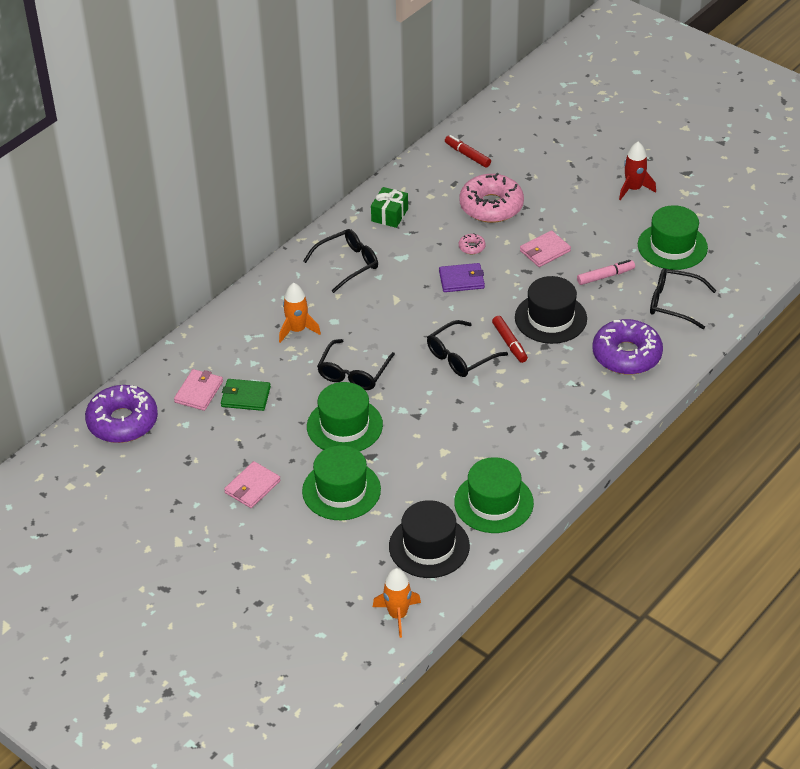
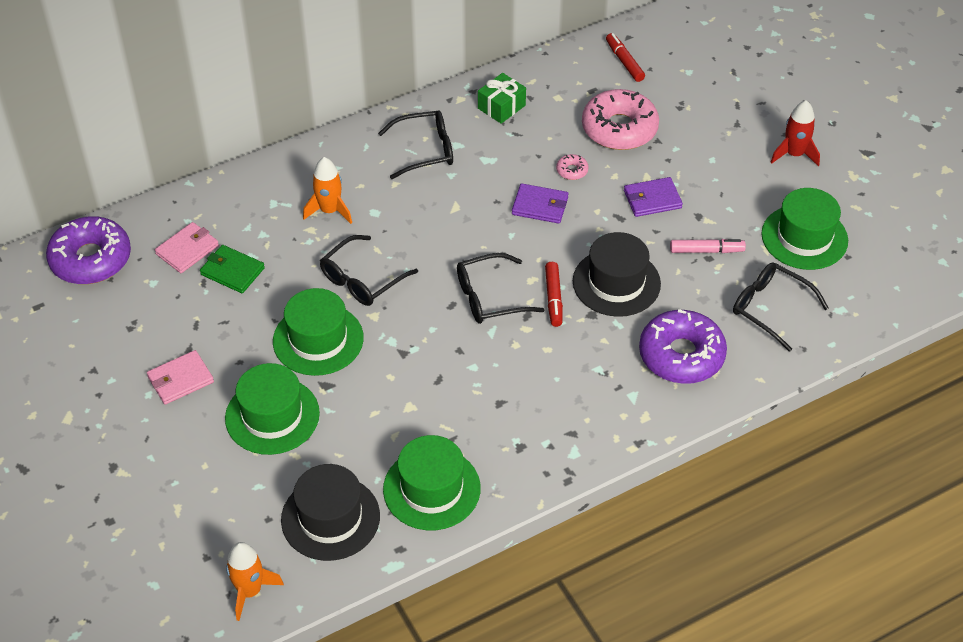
camera: 20 degrees right, 5 degrees up
(545, 251) = (652, 199): pink wallet -> purple wallet

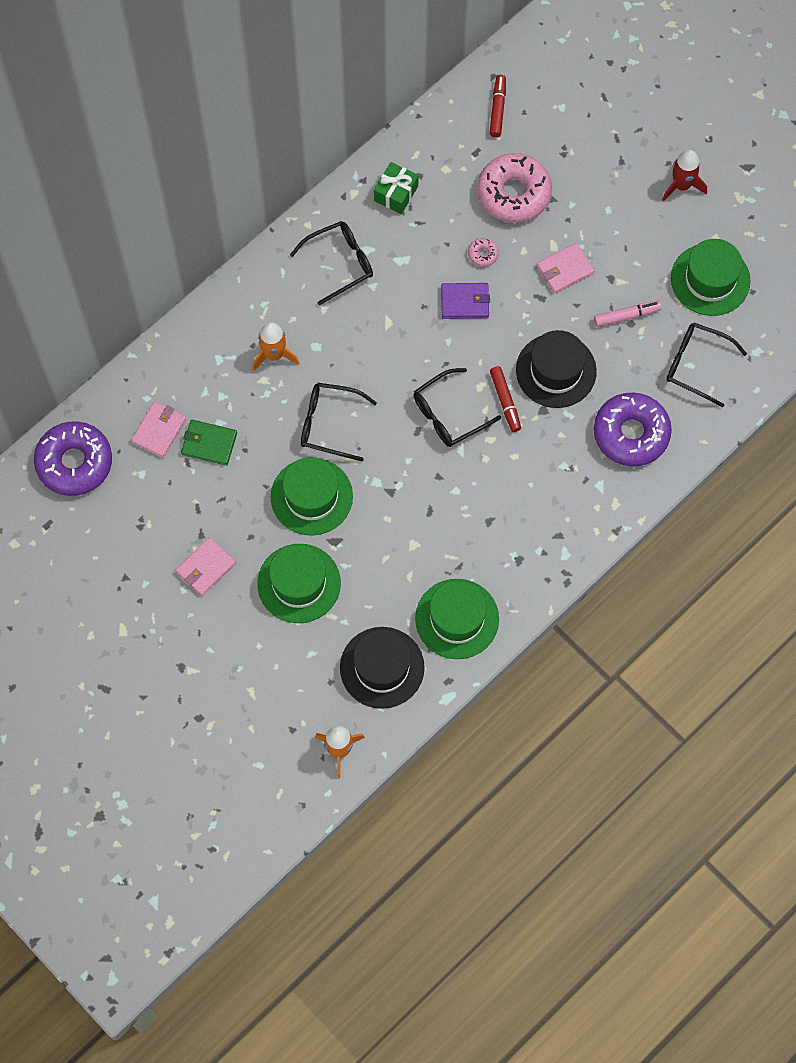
camera: 15 degrees left, 20 degrees up
(362, 280) = (329, 424): black glasses -> black glasses turned 75 degrees clockwise
(624, 62) = (497, 109): red marker -> red marker turned 45 degrees clockwise
(652, 199) = (564, 270): purple wallet -> pink wallet

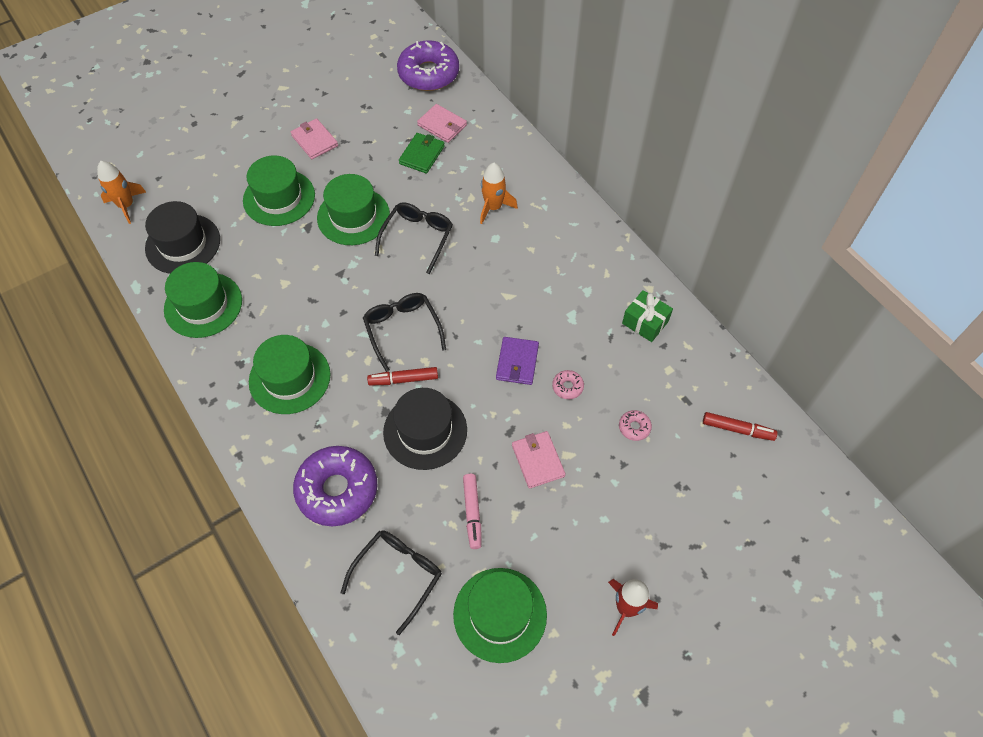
camera: 100 degrees right, 10 degrees down
(340, 263) = (576, 267): black glasses -> none
(514, 193) = (634, 427): pink donut -> pink donut, size x0.41
(525, 507) = (289, 378): none -> green hat

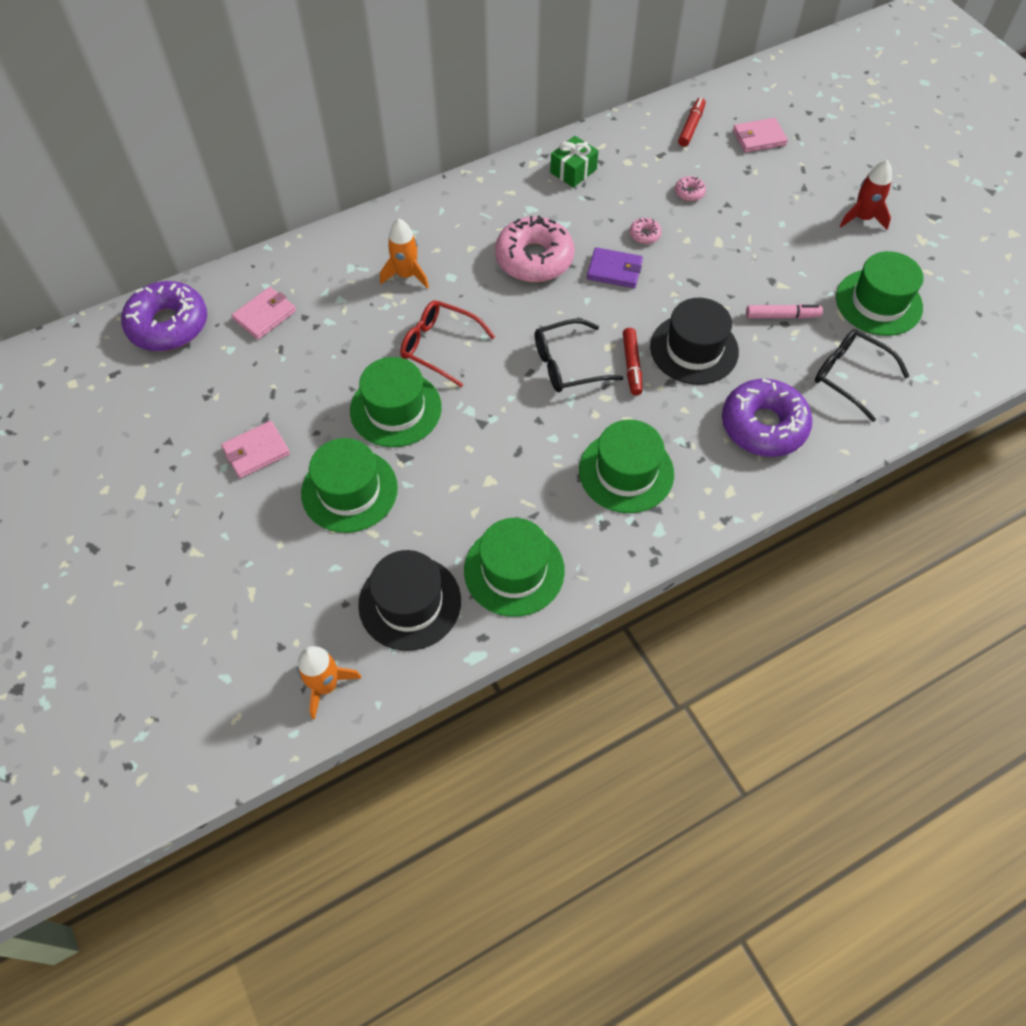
camera: 85 degrees left, 0 degrees up
(417, 237) = (439, 346): black glasses -> red glasses
(422, 155) = (309, 337): green wallet -> none
(524, 297) = (534, 259): none -> pink donut
(537, 460) = (725, 264): pink wallet -> pink wallet (759, 138)

